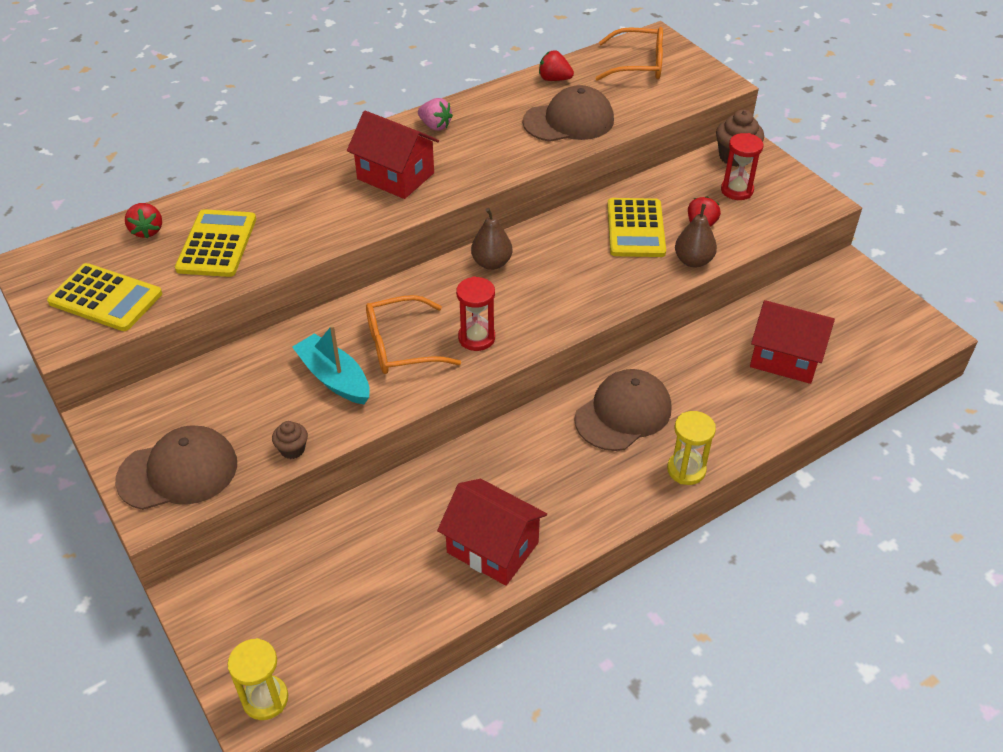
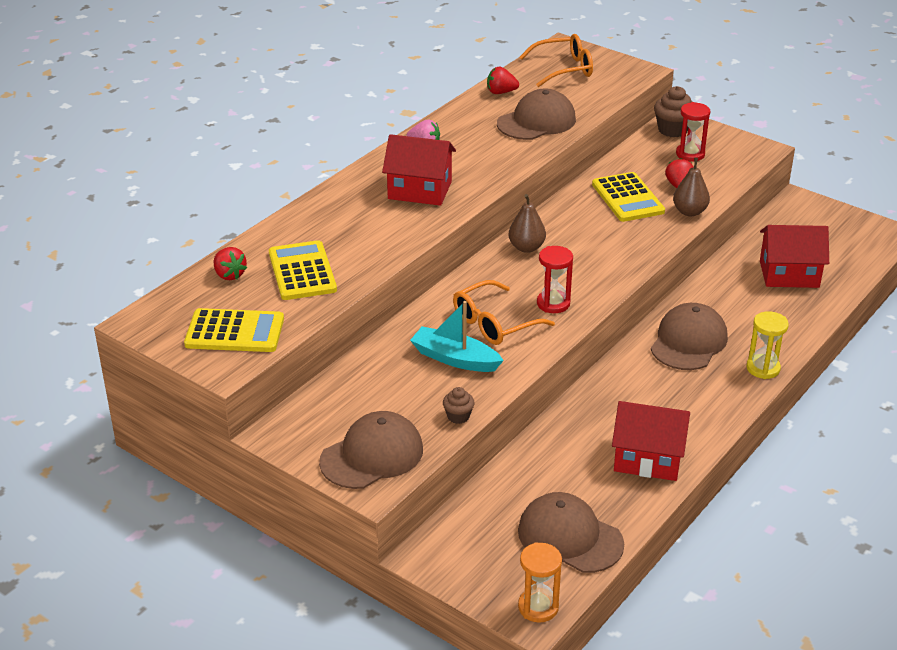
camera: 20 degrees left, 10 degrees down
(265, 699) = (538, 607): yellow hourglass -> orange hourglass
(351, 621) = (570, 537): none -> brown cap

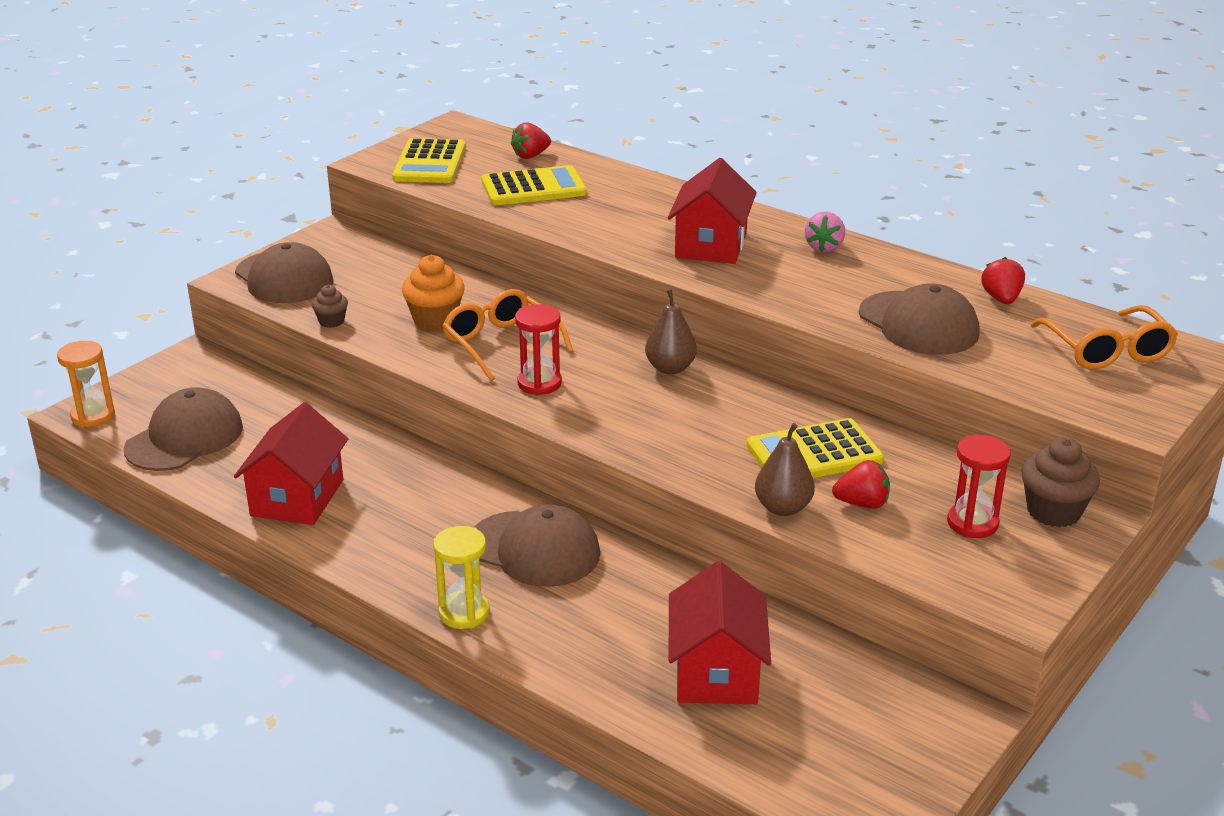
camera: 90 degrees right, 5 degrees down
(454, 359) = (435, 319): turquoise boat -> orange cupcake

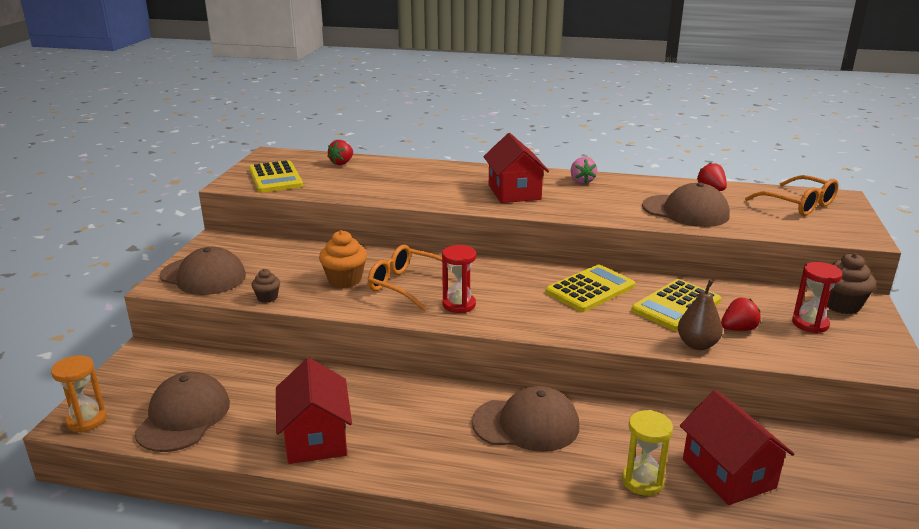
camera: 25 degrees left, 5 degrees down
(464, 613) = (521, 488): yellow hourglass -> yellow hourglass (642, 481)
(533, 188) = (363, 180): yellow calculator -> yellow calculator (590, 289)
(670, 368) = (534, 275): brown pear -> none

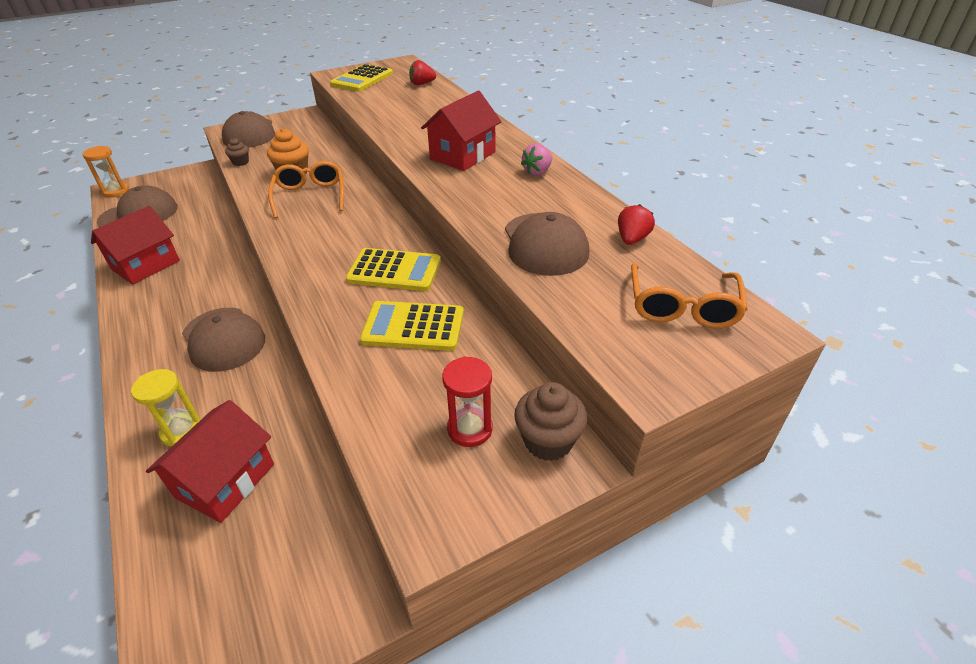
camera: 50 degrees right, 15 degrees up
(459, 305) = (300, 227): red hourglass -> none
(697, 344) = (344, 366): brown pear -> none
(738, 329) = (404, 381): red strawberry -> none

